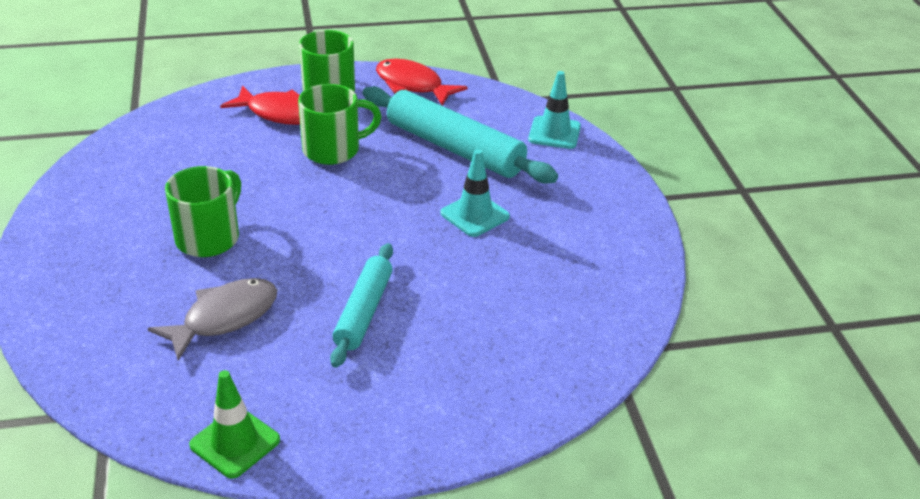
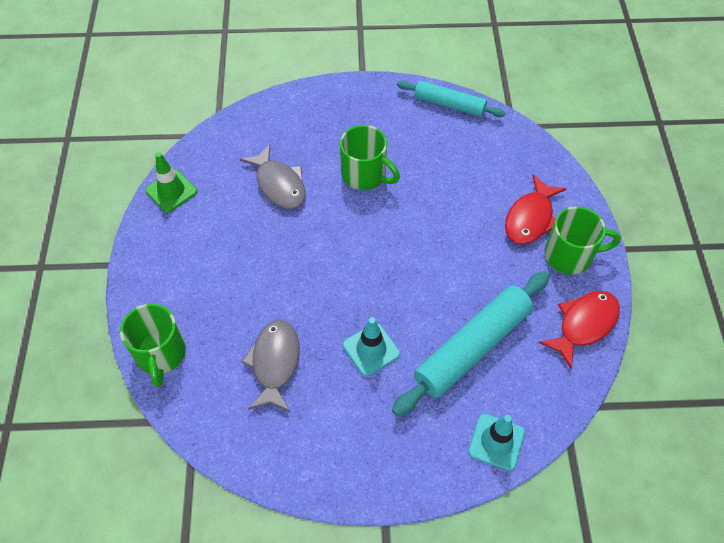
camera: 100 degrees right, 20 degrees up
(333, 150) = (473, 254): green mug -> green mug (160, 354)
(363, 312) = (268, 262): turquoise rolling pin -> turquoise rolling pin (449, 104)
(513, 288) = (275, 363): none -> grey fish

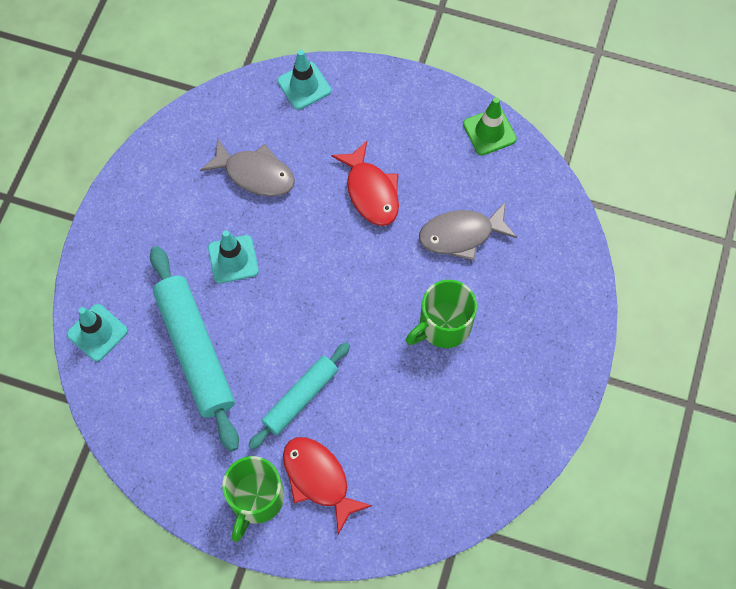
camera: 110 degrees right, 10 degrees up
(160, 354) = (304, 86): green mug -> turquoise traffic cone
(449, 104) = (517, 460): turquoise rolling pin -> turquoise rolling pin (300, 398)
(584, 325) = (172, 471): red fish -> red fish (371, 191)

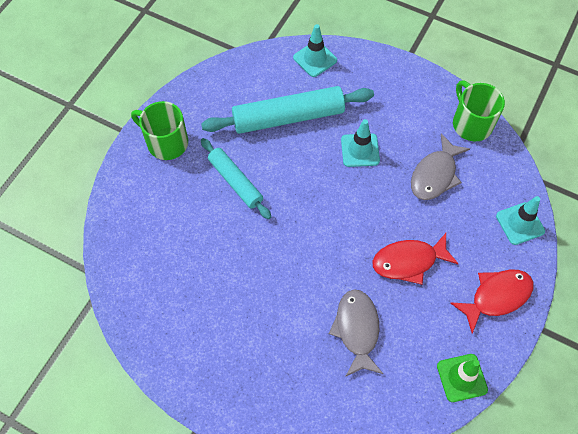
camera: 100 degrees right, 5 degrees down
(319, 479) = (169, 185): red fish -> red fish (496, 297)
(443, 325) = (274, 298): green mug -> green mug (471, 123)

